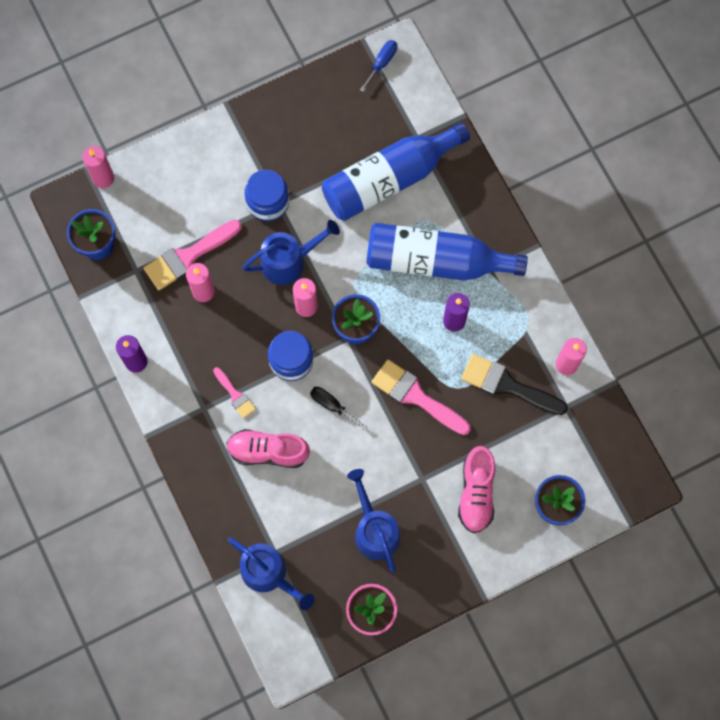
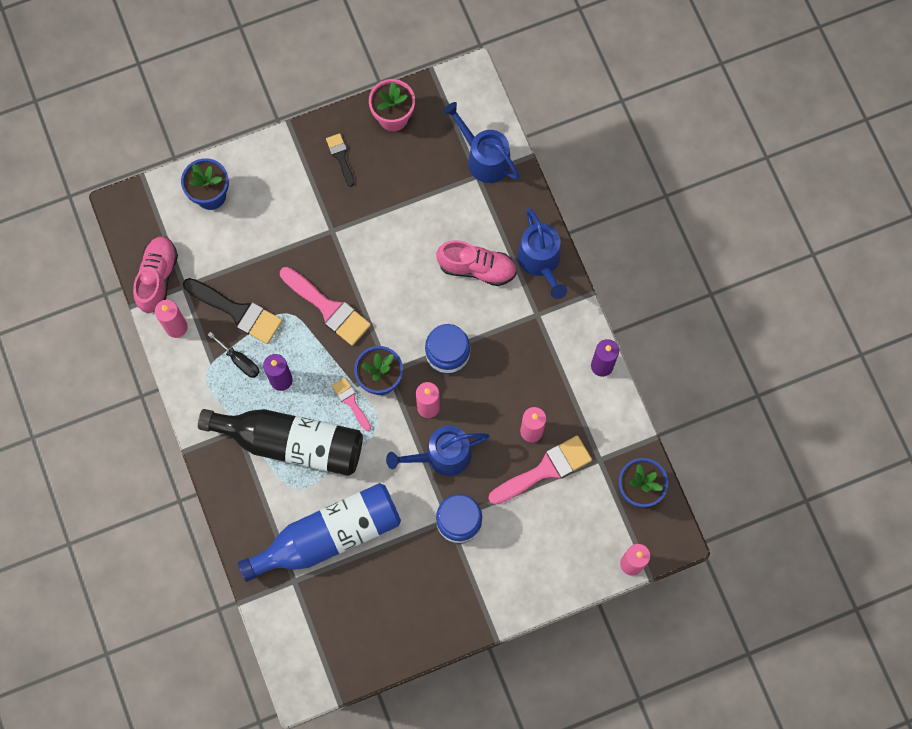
camera: 175 degrees left, 0 degrees up
(235, 395) = (505, 325): pink brush -> pink brush (351, 402)
(332, 405) = (411, 306): black screwdriver -> black screwdriver (240, 361)
(374, 530) = (382, 188): blue watering can -> blue watering can (541, 261)
(382, 63) = (322, 672): blue screwdriver -> none
(422, 561) = (341, 157): none -> black brush
(435, 261) = (291, 443): blue bottle -> black bottle
(476, 493) = (282, 213): pink shoe -> pink shoe (157, 278)

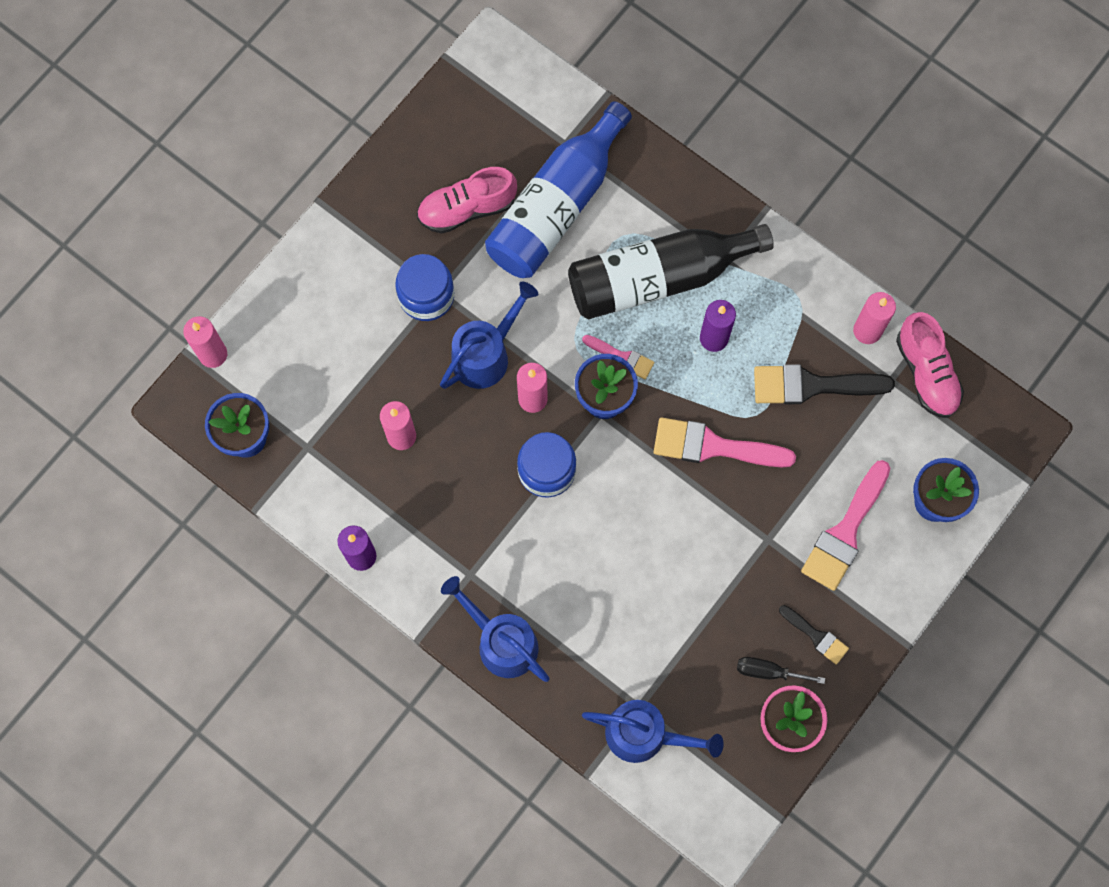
camera: 150 degrees right, 0 degrees up
(240, 361) = (772, 333): black screwdriver -> black screwdriver (768, 671)
(477, 268) = (572, 590): pink shoe -> pink shoe (467, 209)
(545, 470) = (363, 402): pink brush -> pink brush (845, 531)

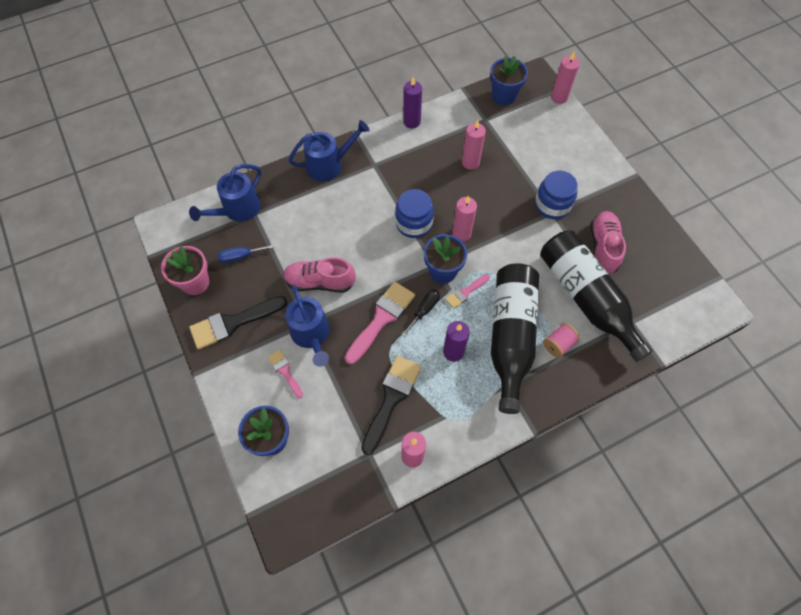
camera: 115 degrees right, 10 degrees down
(485, 355) = (501, 220): blue watering can -> blue watering can (311, 334)
(556, 206) = (586, 298): blue bottle -> black bottle
(640, 218) = (558, 344): none -> pink spool
(716, 685) = (241, 256): none -> blue screwdriver
(768, 671) = (230, 287): black screwdriver -> black screwdriver (424, 310)
(816, 636) = (233, 323): black brush -> black brush, size x1.84
(845, 531) = (285, 371): pink brush -> pink brush, size x0.54
(926, 373) = (362, 482): pink shoe -> pink shoe (320, 282)

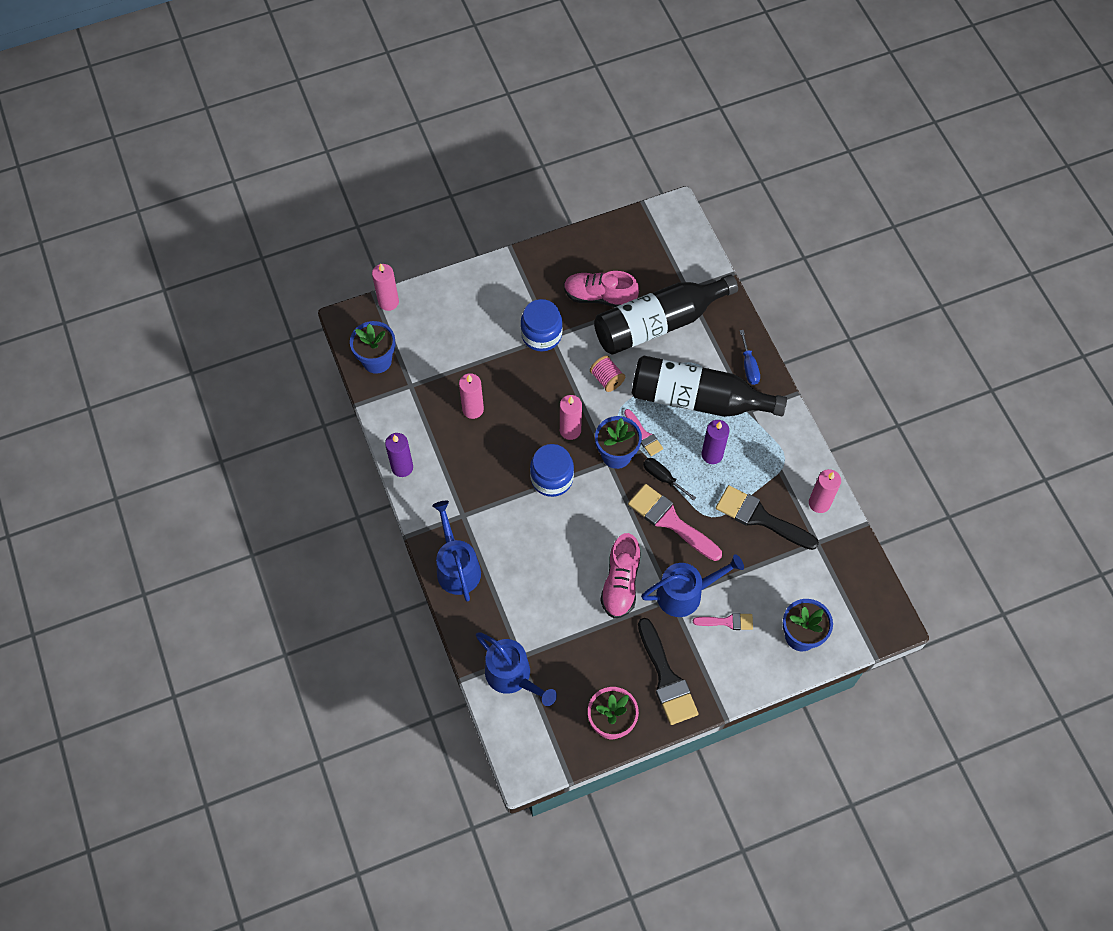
camera: 85 degrees left, 0 degrees up
(241, 256) = (579, 671): blue screwdriver -> blue screwdriver (749, 366)
(285, 371) = (727, 622): pink brush -> pink brush turned 150 degrees counterclockwise
(558, 344) = (708, 357): pink spool -> pink spool (607, 379)

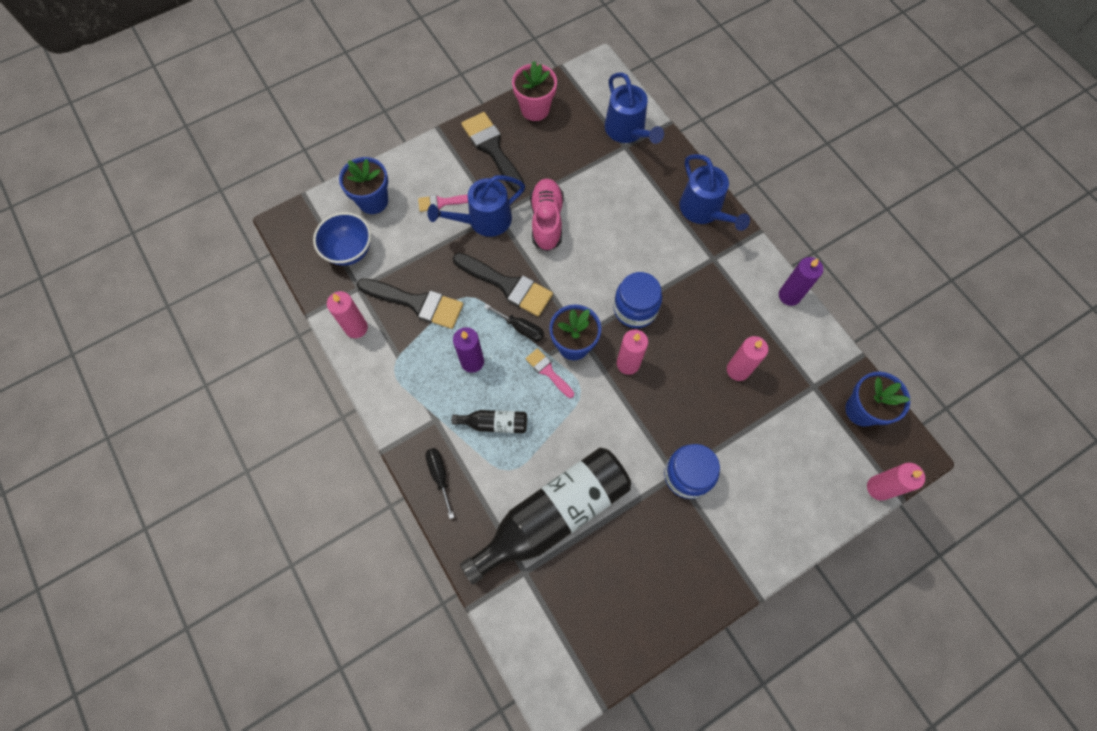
camera: 170 degrees right, 5 degrees up
(512, 676) = (627, 131): blue watering can -> blue watering can turned 150 degrees counterclockwise
(599, 296) = (630, 541): pink shoe -> none
(607, 379) = (600, 431): pink spool -> none
(671, 521) = (507, 285): pink brush -> black brush
(697, 399) = (494, 423): black bottle -> black bottle, size x0.43
(749, 366) = (439, 475): blue screwdriver -> black screwdriver
(826, 583) = (349, 251): none -> blue bowl

